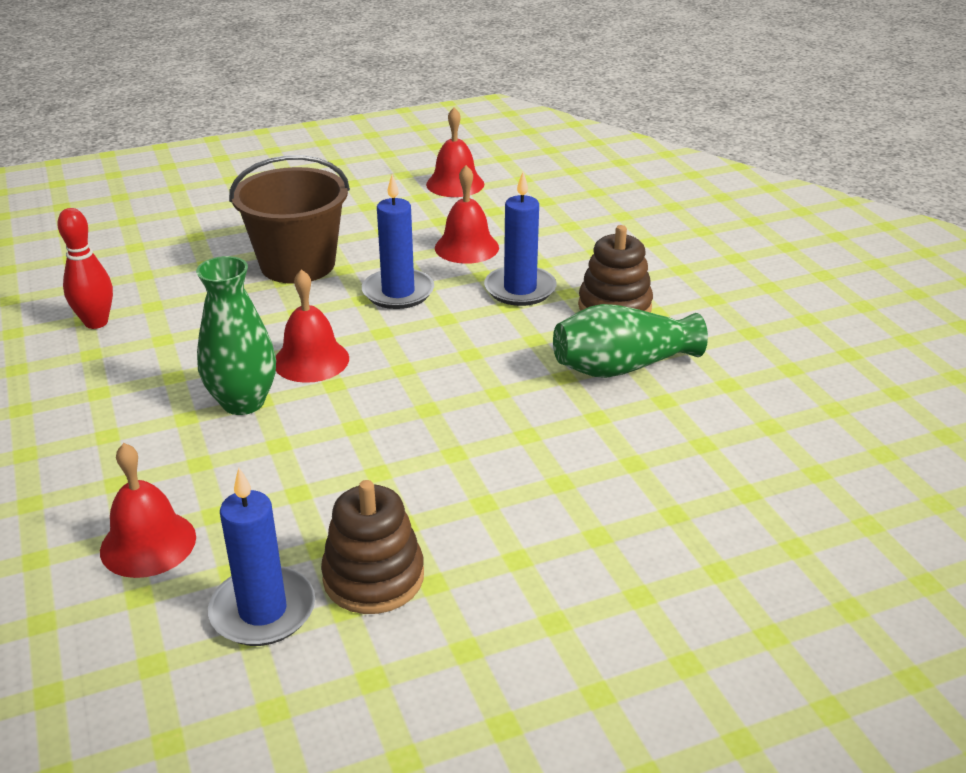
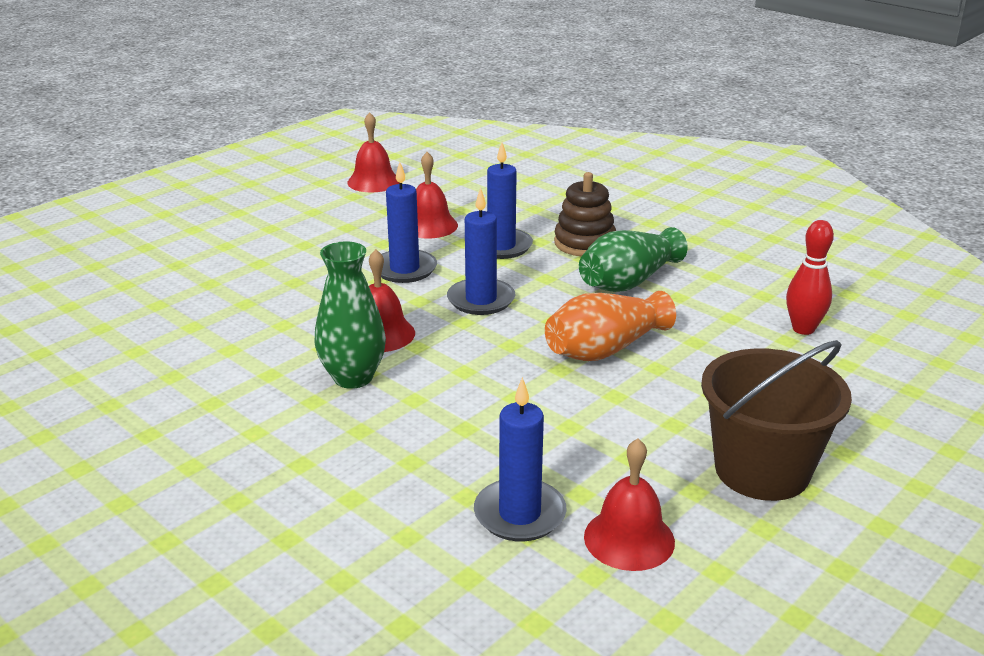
camera: 25 degrees left, 5 degrees down
(96, 322) = (151, 351): red bowling pin -> red bowling pin (803, 329)
(148, 543) = (376, 498): red bell -> red bell (629, 539)
(297, 264) = (296, 267): brown bucket -> brown bucket (762, 470)
(373, 577) = (582, 466): brown stacking toy -> none
(443, 348) = (481, 300): none -> blue candle
(522, 443) = (605, 349): none -> orange vase

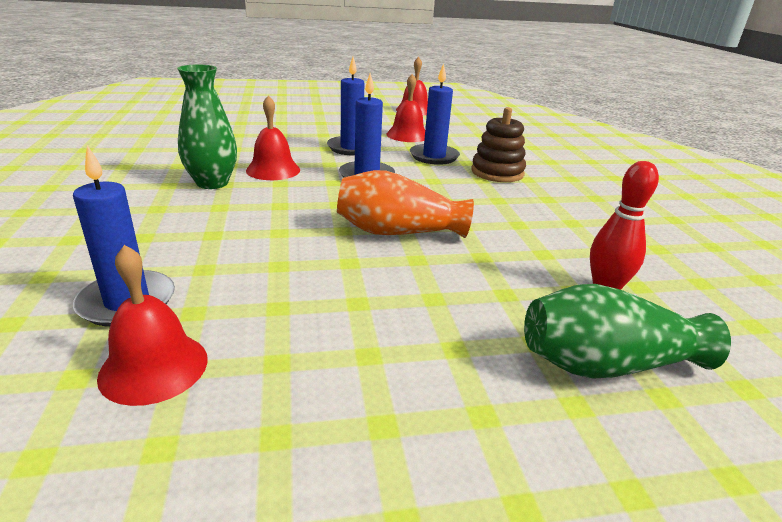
camera: 35 degrees right, 0 degrees up
(628, 282) = (492, 202): green vase -> green vase (606, 365)
(762, 470) = (367, 380): brown bucket -> none

